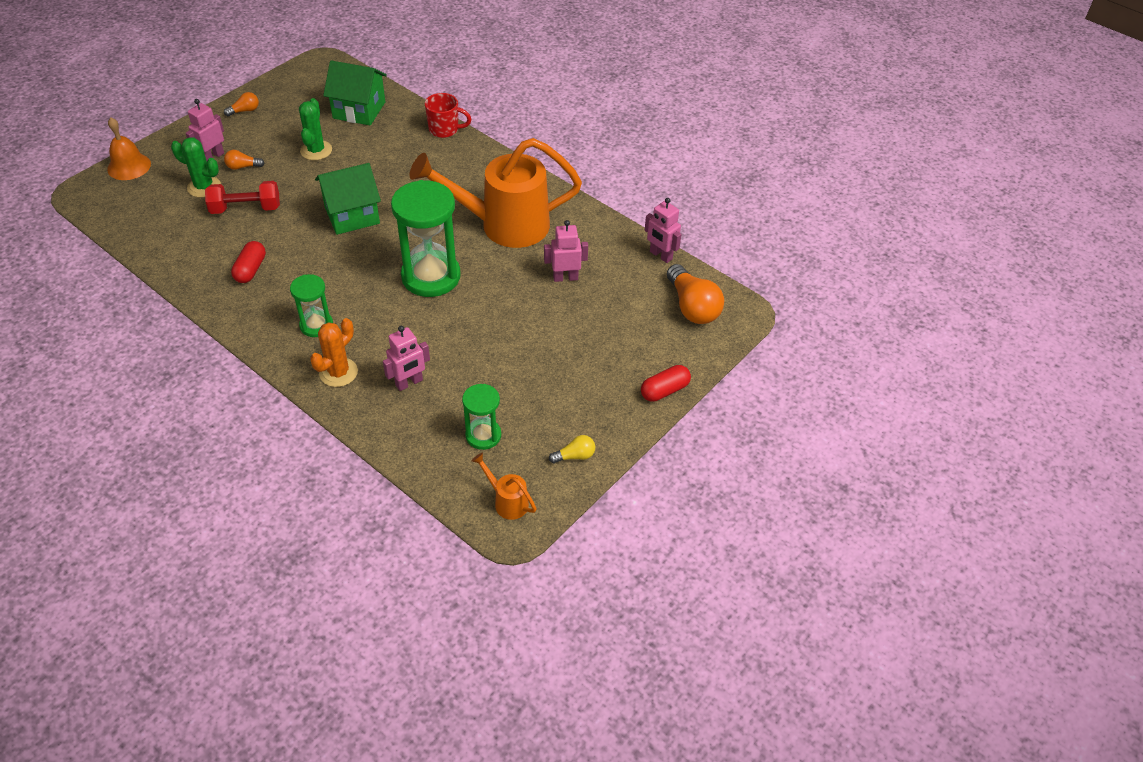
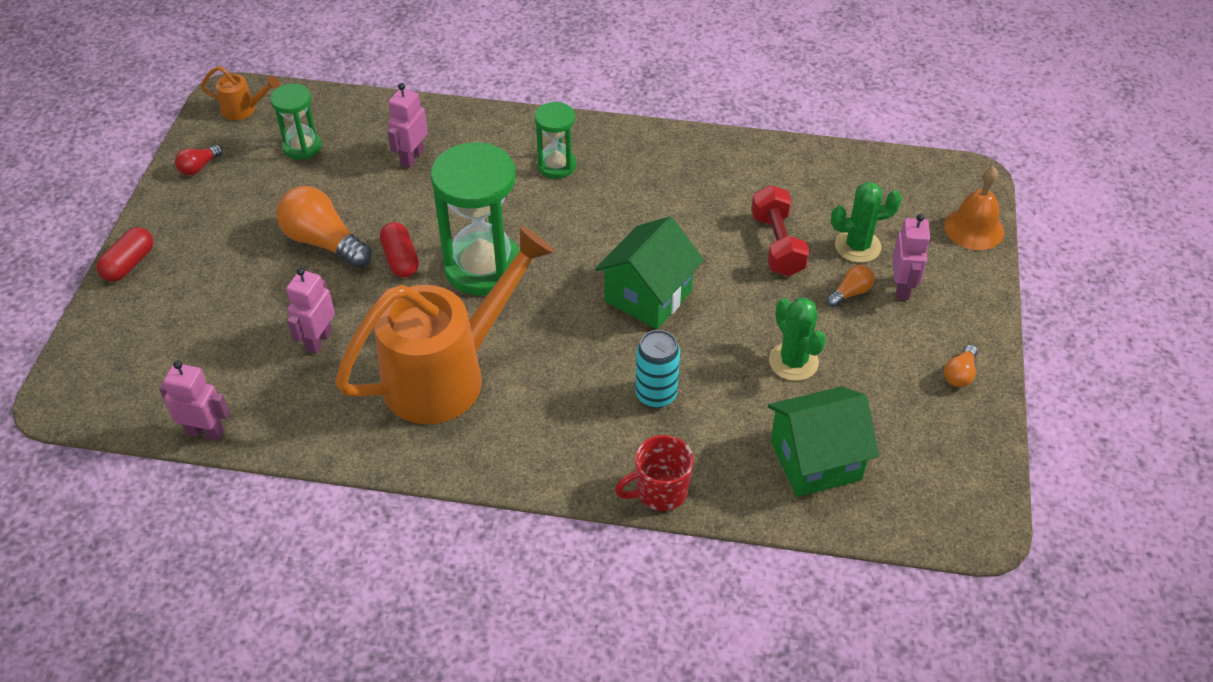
camera: 150 degrees right, 0 degrees up
(246, 208) = (777, 244): red dumbbell -> red dumbbell turned 60 degrees counterclockwise
(250, 269) = (686, 185): red capsule -> red capsule (401, 259)
(338, 372) = (490, 137): orange cactus -> none
(402, 167) = (656, 395): none -> turquoise can
(565, 277) = (318, 340): pink robot -> pink robot turned 150 degrees clockwise
(575, 456) = (199, 167): yellow light bulb -> red light bulb
(692, 307) = (132, 377): orange light bulb -> orange light bulb (324, 242)

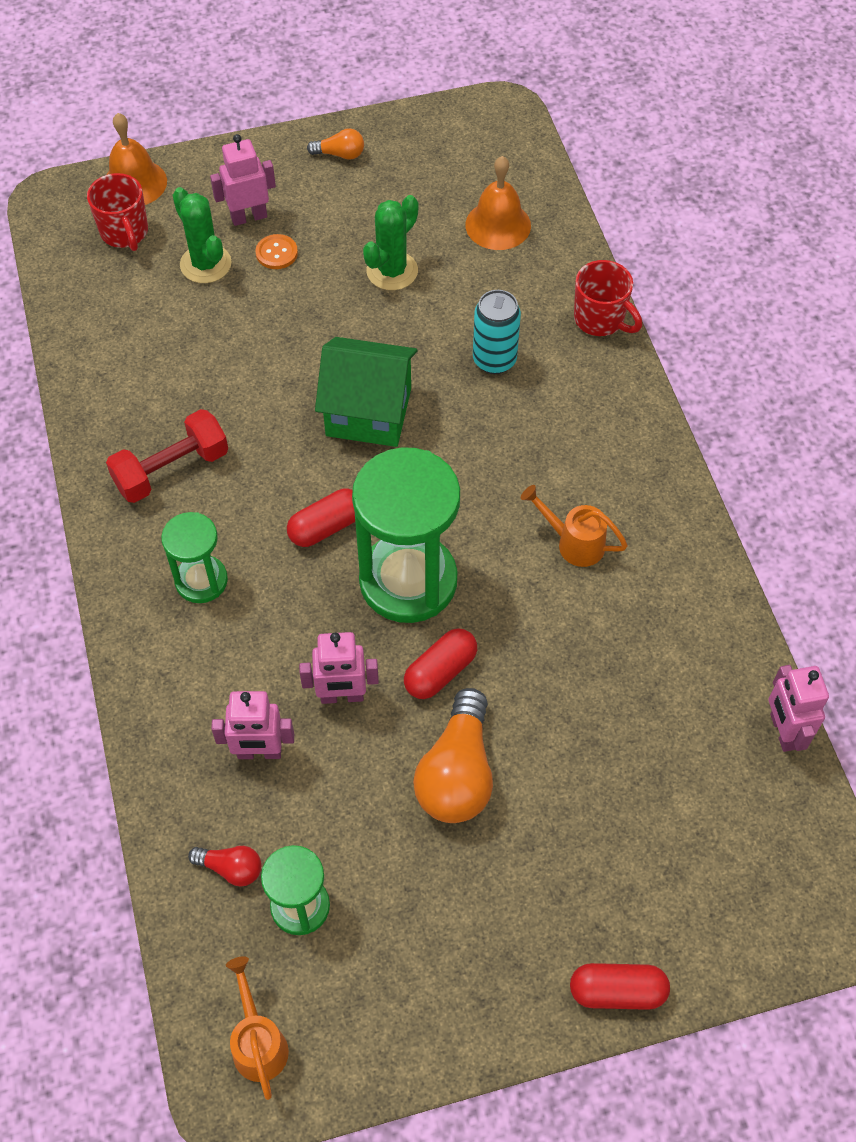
camera: 115 degrees left, 10 degrees up
(199, 167) = (404, 1025): red light bulb -> red light bulb (231, 868)
(318, 340) = (603, 691): pink robot -> pink robot (342, 696)
(447, 374) = (574, 543): orange watering can -> orange watering can, size x0.40
(558, 239) = (326, 527): none -> red capsule
(777, 244) = (235, 329): red dumbbell -> red dumbbell (171, 469)
(815, 460) = (498, 225): green house -> orange bell
(850, 293) = (276, 253): orange light bulb -> orange button
(915, 209) = (125, 233): none -> red mug

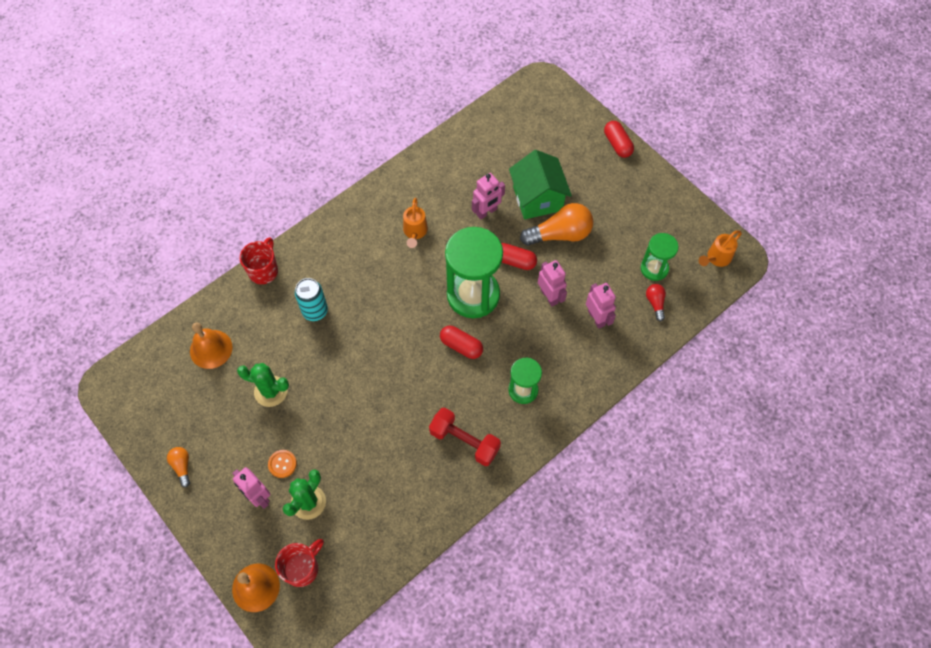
camera: 115 degrees left, 5 degrees up
(368, 412) = (379, 358): green house -> green house (537, 198)
(783, 731) = (471, 122): pink robot -> pink robot (487, 212)

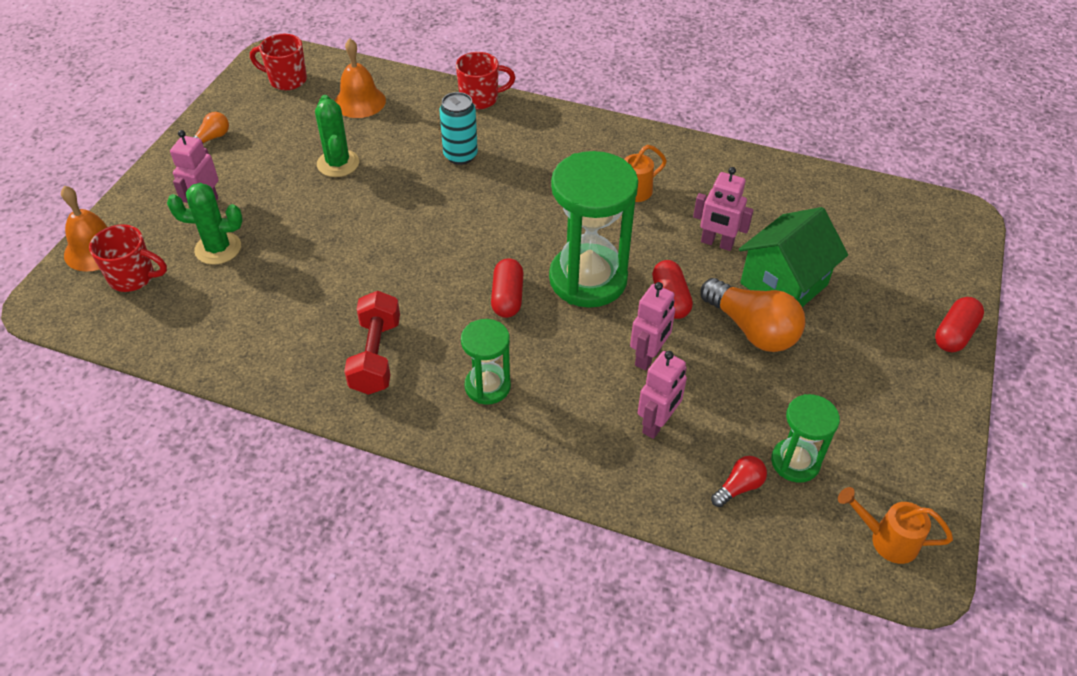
camera: 60 degrees right, 15 degrees down
(147, 388) = (287, 80): none -> red mug
(282, 464) = (254, 208): orange button -> none

